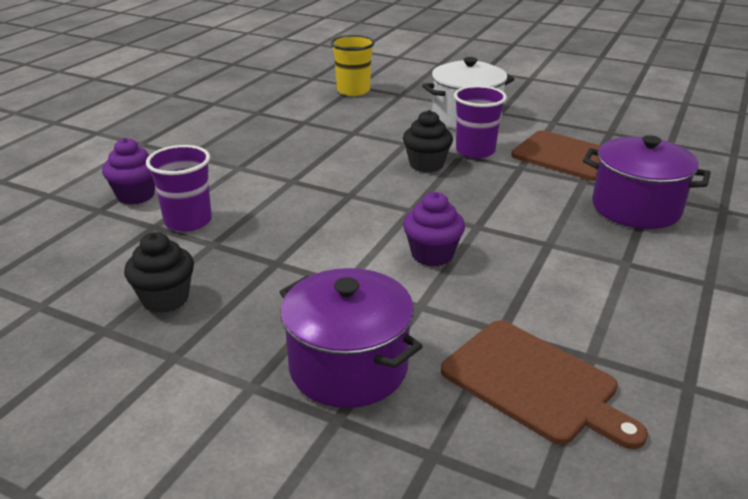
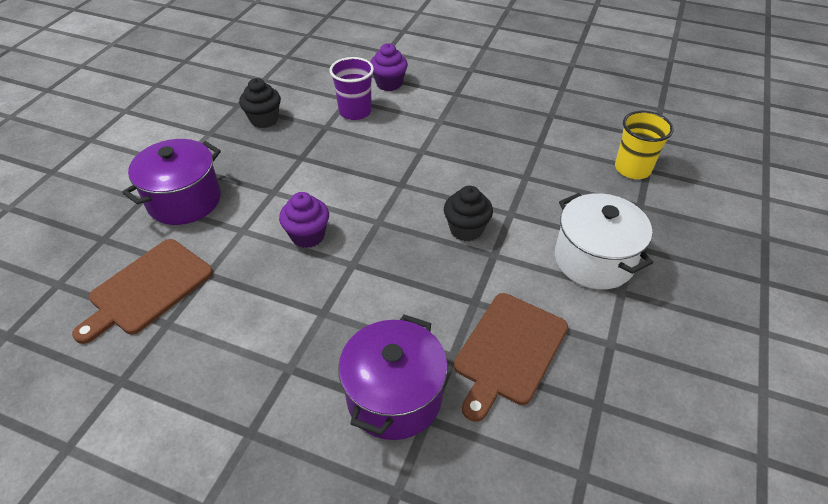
camera: 85 degrees right, 15 degrees up
(475, 151) = (506, 266): purple cup -> none

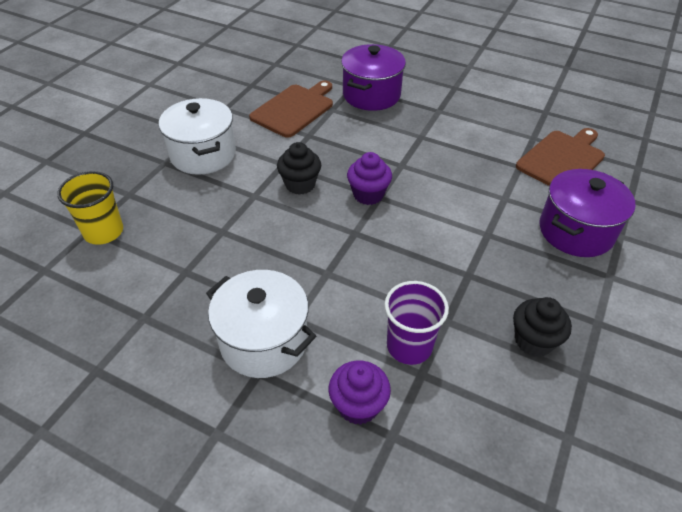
camera: 175 degrees left, 0 degrees up
(308, 236) = (443, 189): purple cupcake -> purple cupcake (368, 194)
(458, 108) = (264, 341): none -> white pot

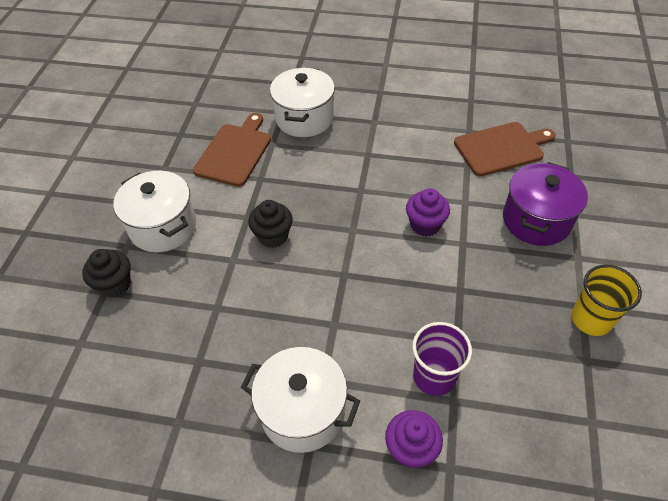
camera: 15 degrees left, 5 degrees up
(104, 232) = (97, 341): yellow cup -> yellow cup (591, 319)
(368, 194) = (341, 230): purple cupcake -> purple cupcake (425, 225)
(371, 95) = (304, 118): purple pot -> white pot
(533, 341) = (536, 339): black cupcake -> black cupcake (115, 284)
(562, 159) = (501, 148): brown cutting board -> brown cutting board turned 45 degrees clockwise

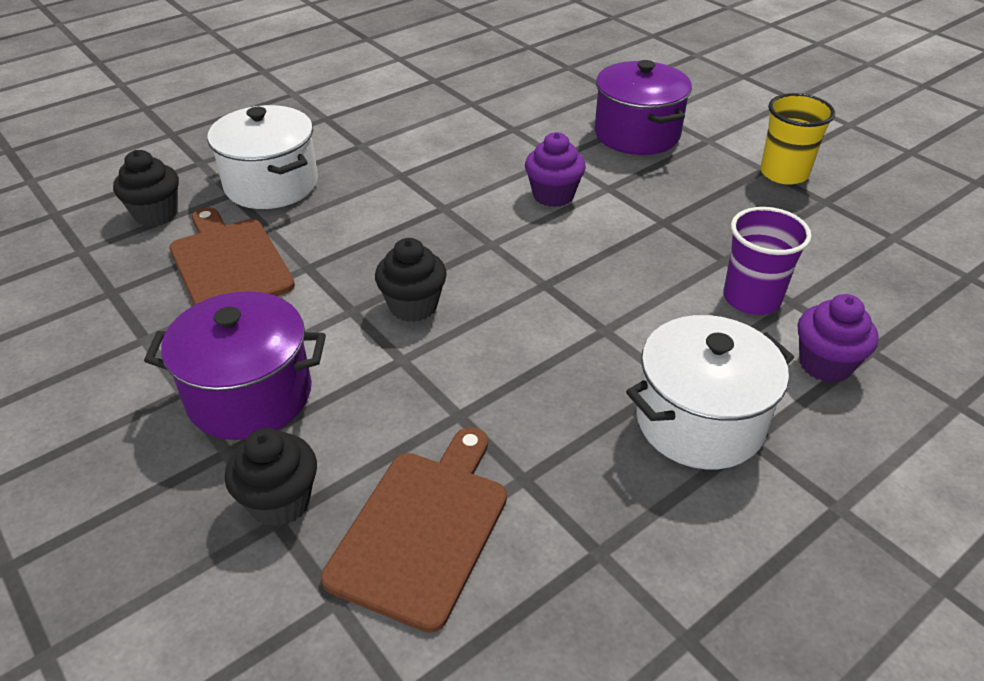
camera: 50 degrees left, 10 degrees down
(163, 227) = (250, 395): white pot -> purple pot
(241, 103) = (156, 214): none -> black cupcake
(501, 148) = (523, 100): brown cutting board -> brown cutting board (423, 529)

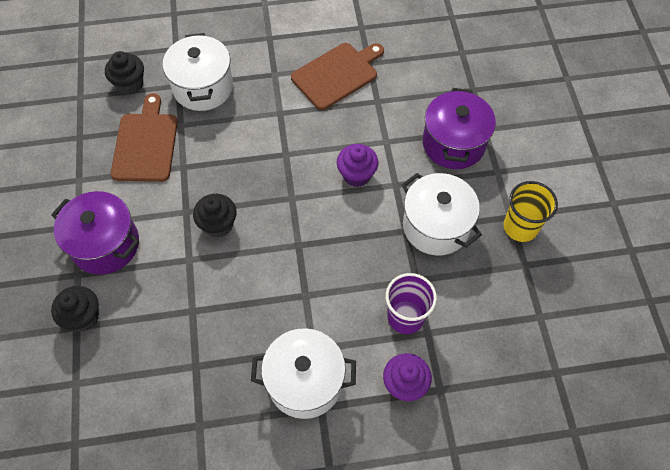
camera: 30 degrees right, 20 degrees up
(423, 529) = (133, 367): brown cutting board -> brown cutting board (337, 74)
(694, 205) = (436, 226): none -> white pot

